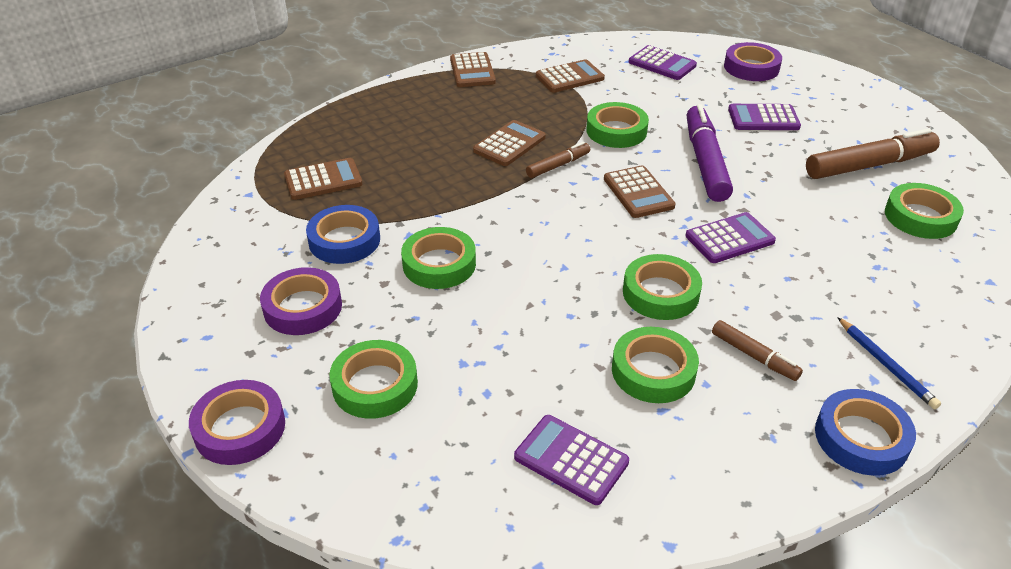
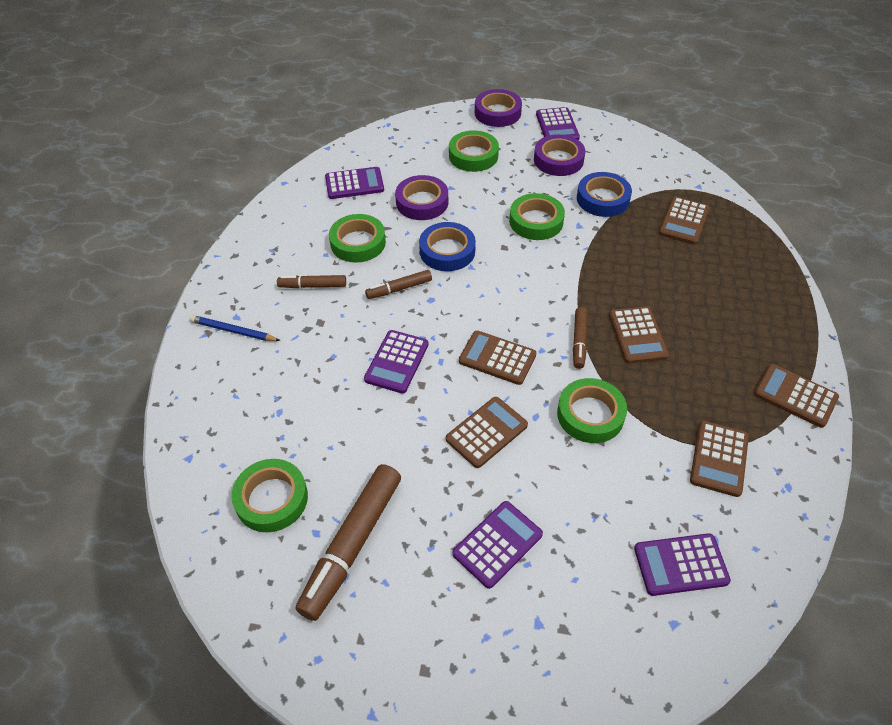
camera: 135 degrees right, 10 degrees up
(222, 349) = (557, 126): none -> purple calculator
(660, 293) = (399, 289): green tape -> brown marker
(705, 162) = (487, 432): purple marker -> brown calculator
(751, 67) = (596, 648): purple tape -> purple tape (422, 202)
(861, 438) = (226, 278): blue tape -> blue tape (447, 251)

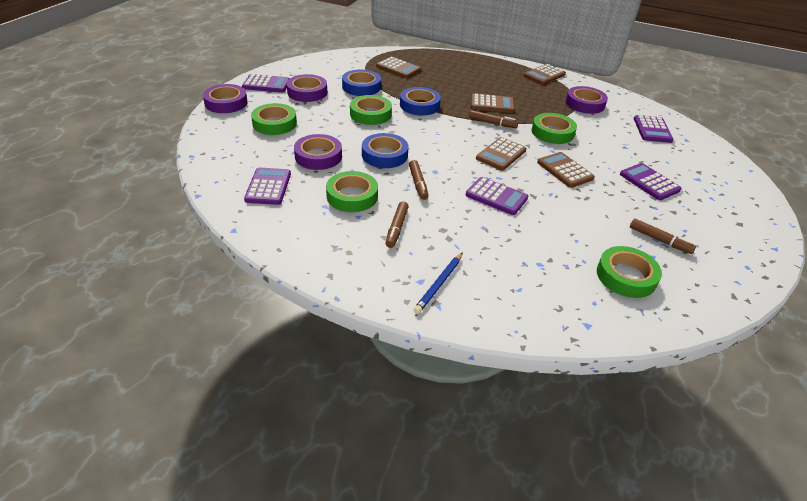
camera: 80 degrees left, 10 degrees down
(352, 544) = (659, 240): brown marker -> brown marker, size x0.53
(586, 260) = (419, 105): none -> blue tape
(718, 458) = (585, 104): brown calculator -> purple tape

